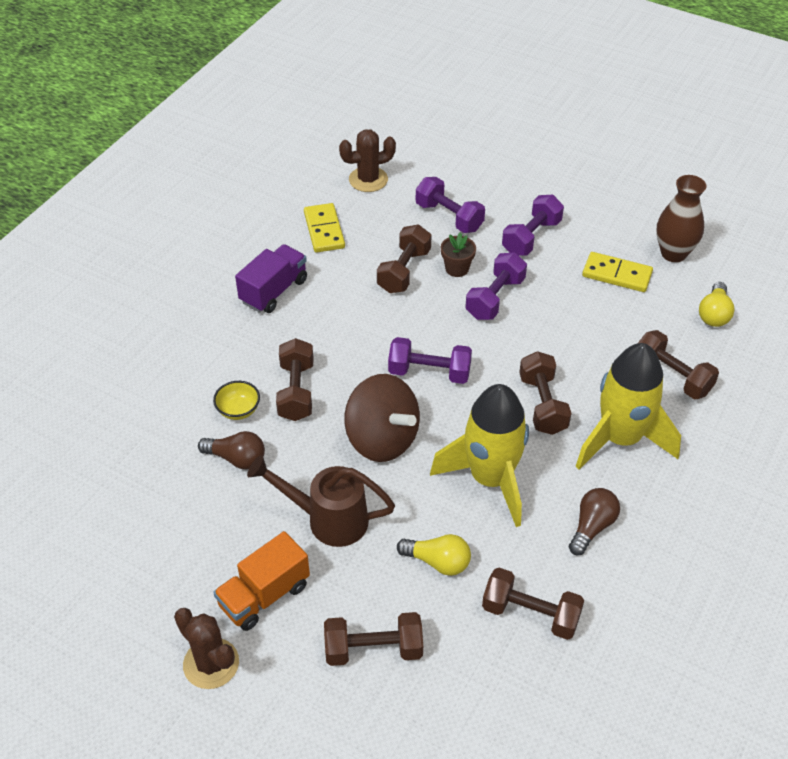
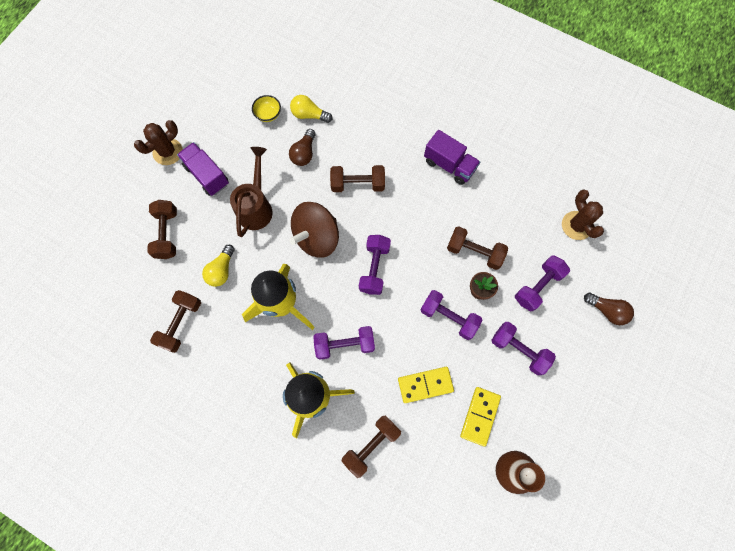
camera: 90 degrees right, 25 degrees up
(238, 410) = (342, 151): yellow bowl -> yellow bowl (268, 114)
(264, 595) = (207, 175): orange truck -> purple truck
(324, 230) = (515, 195): yellow domino -> yellow domino (425, 384)
(542, 404) = (344, 344): brown dumbbell -> purple dumbbell
(592, 527) = (240, 368): brown light bulb -> brown light bulb (606, 310)
(714, 314) = (438, 492): yellow light bulb -> yellow light bulb (309, 115)

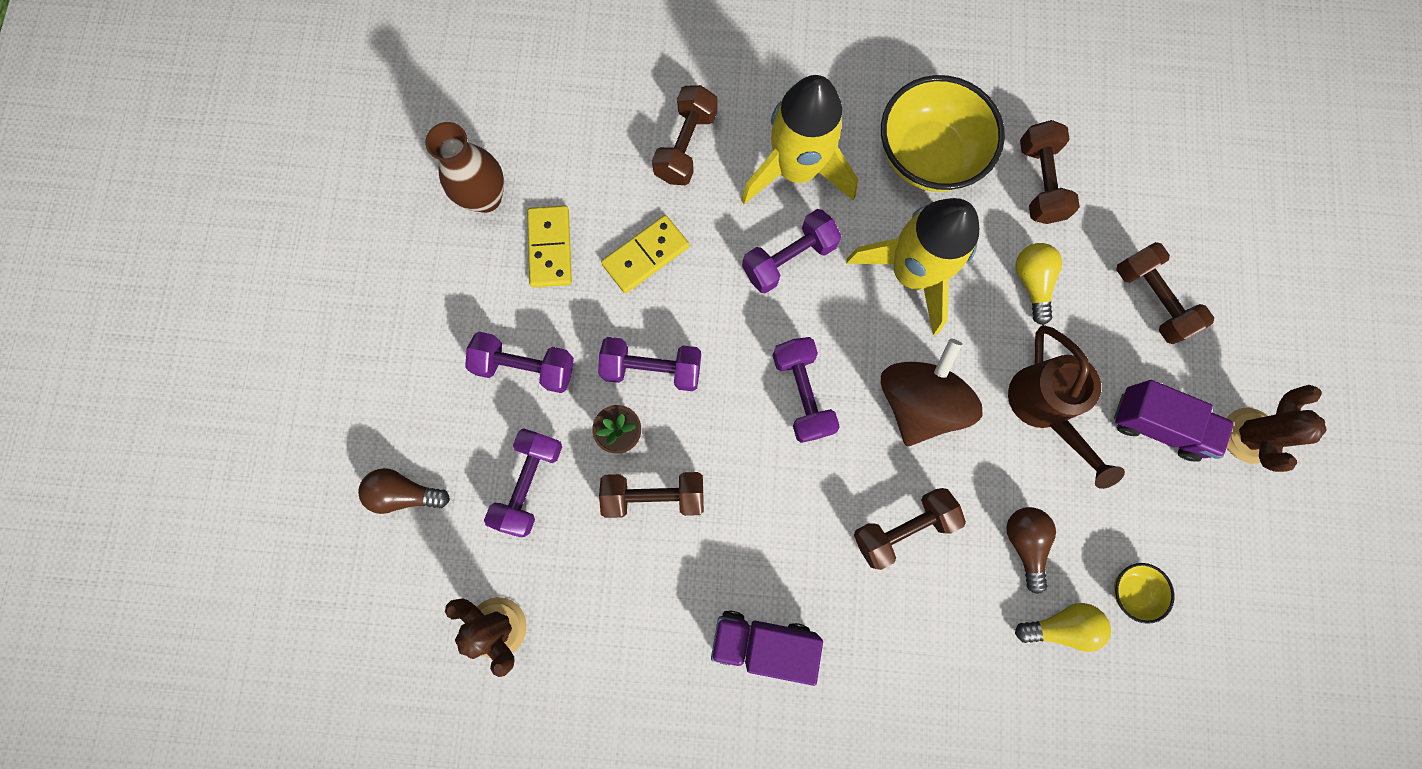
camera: 155 degrees right, 5 degrees up
(232, 369) = (927, 156): none -> yellow bowl

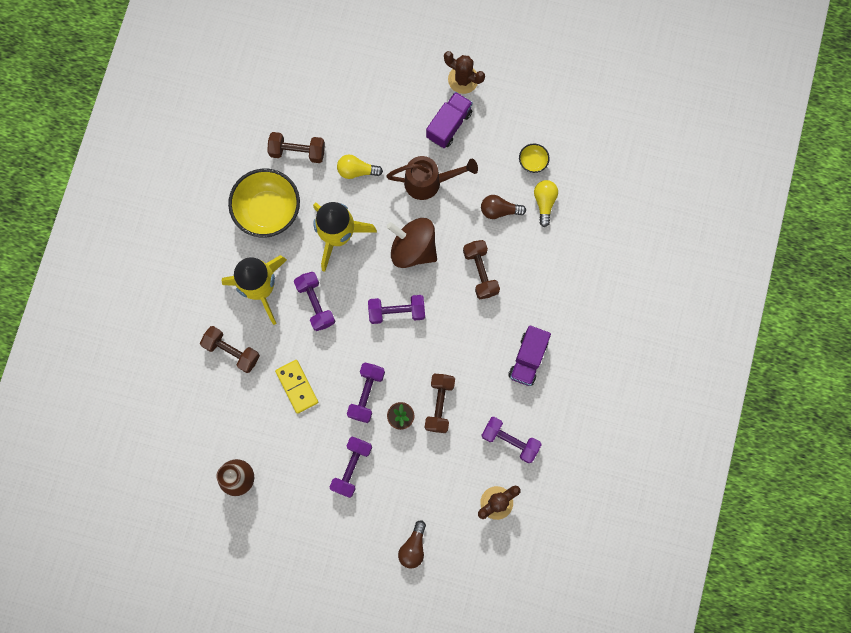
camera: 80 degrees left, 0 degrees up
(529, 483) = (420, 474): purple dumbbell -> purple dumbbell (510, 441)
(550, 248) = (281, 443): yellow domino -> none
(1150, 300) = (379, 109): brown dumbbell -> none

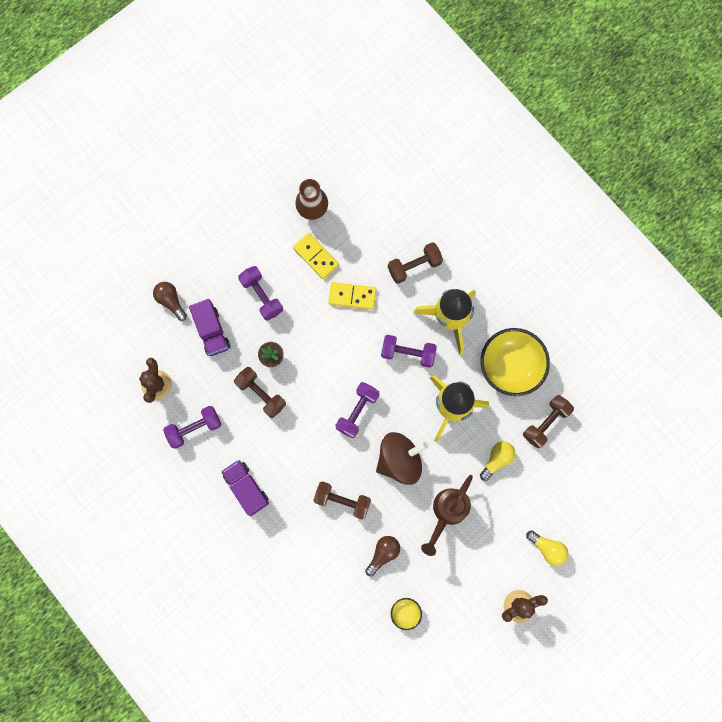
camera: 125 degrees right, 0 degrees up
(282, 445) = (316, 257): none -> yellow domino
(366, 394) = (309, 344): purple dumbbell -> none
(449, 125) = (486, 564): purple truck -> purple truck (212, 331)
(544, 202) = (364, 596): yellow light bulb -> yellow light bulb (547, 548)

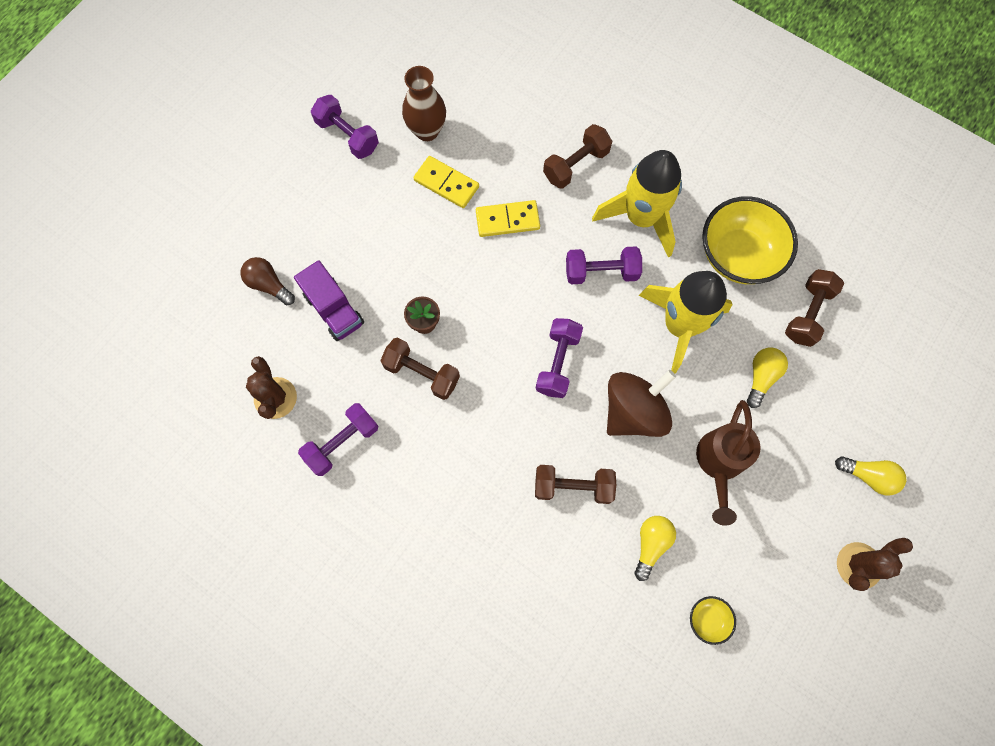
camera: 15 degrees left, 5 degrees down
(246, 488) = (436, 505): purple truck -> none
(262, 296) = (389, 248): purple dumbbell -> purple dumbbell (347, 135)
(383, 554) = (651, 544): brown light bulb -> yellow light bulb

